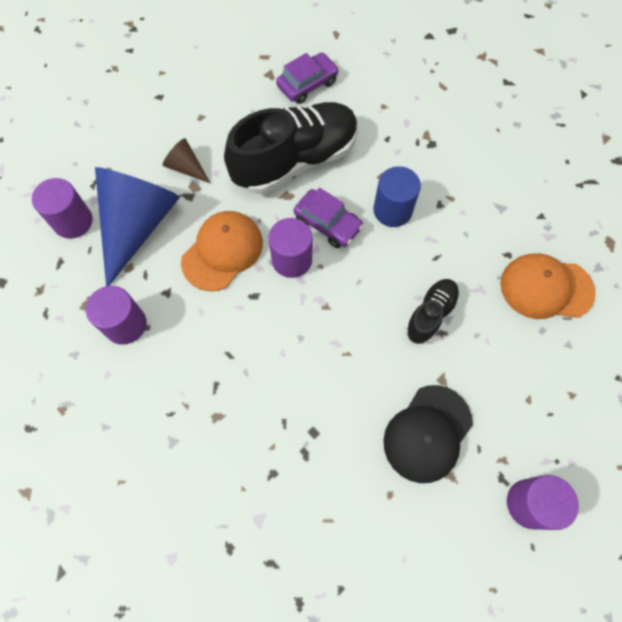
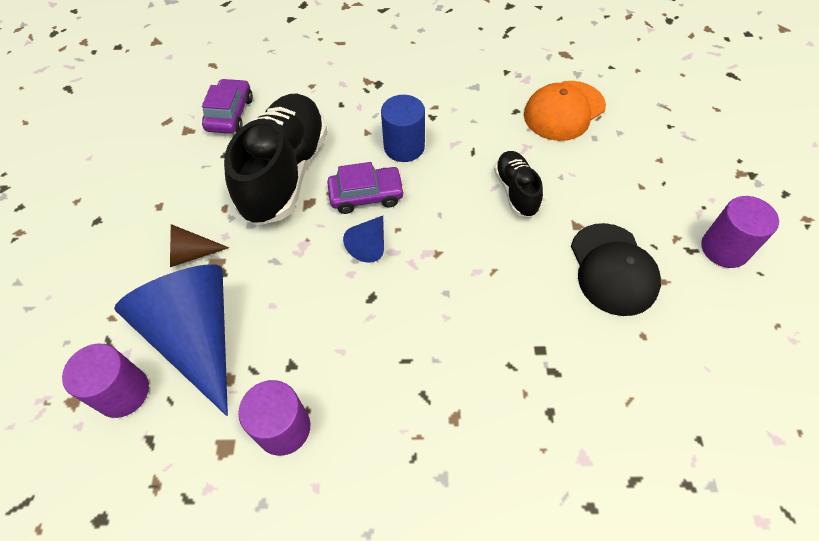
camera: 45 degrees left, 10 degrees down
(222, 252) = (304, 289): orange cap -> none
(292, 260) = (370, 244): purple cylinder -> blue cone

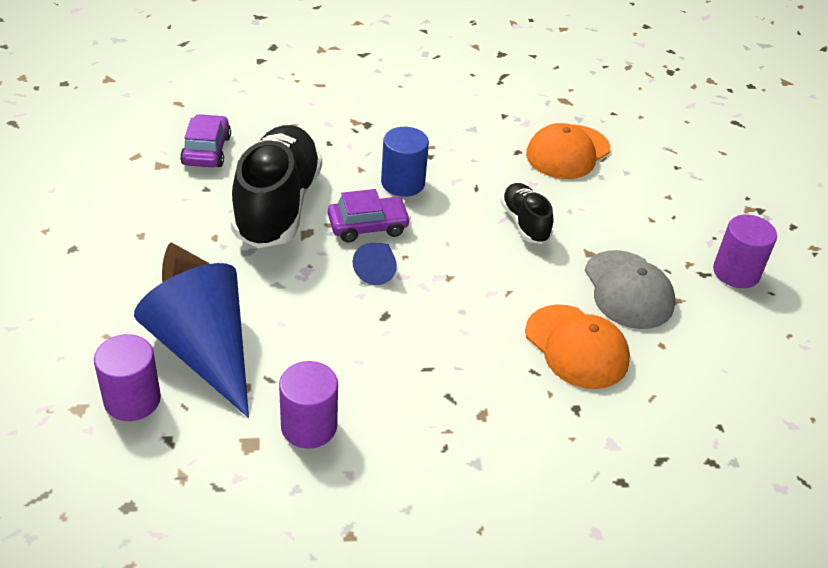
camera: 10 degrees left, 15 degrees down
(556, 337) = (576, 347): none -> orange cap
(613, 269) = (628, 290): black cap -> grey cap

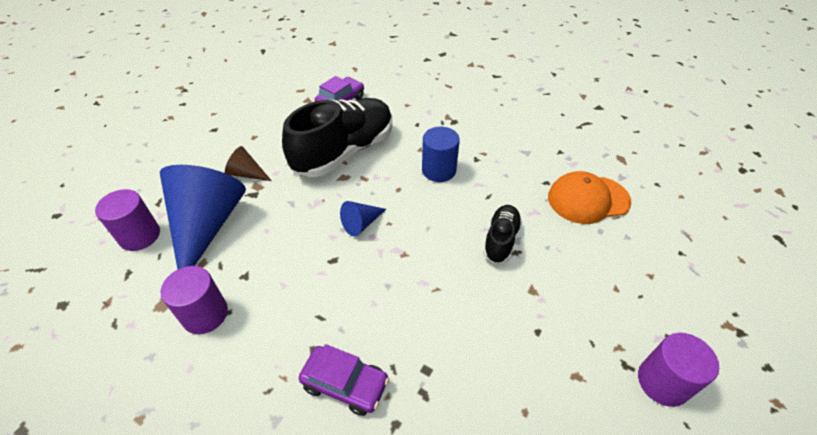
camera: 40 degrees right, 5 degrees up
(368, 226) = (386, 190): purple car -> purple car (345, 384)
(576, 347) = (447, 367): orange cap -> none
(628, 290) = (538, 341): grey cap -> none

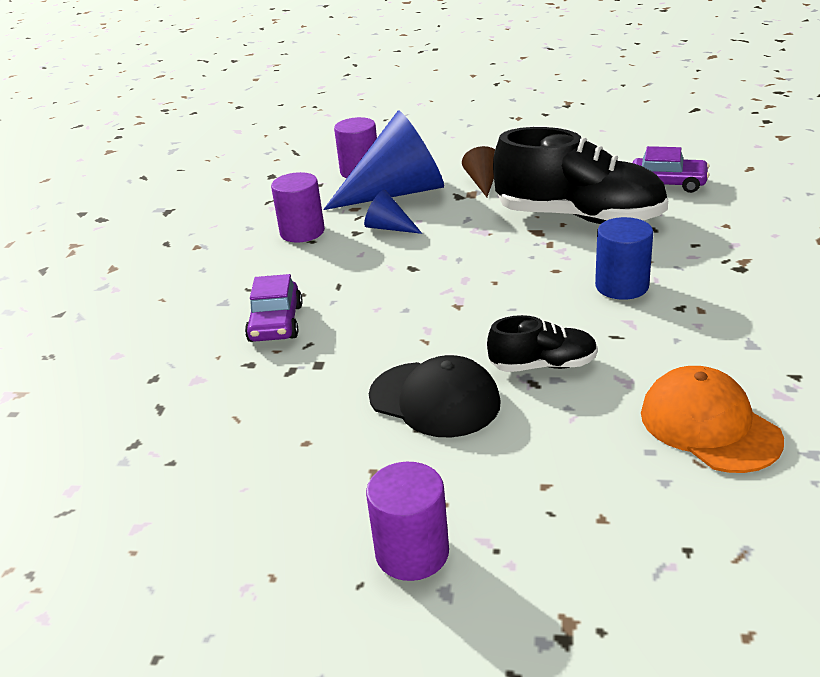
camera: 70 degrees right, 15 degrees down
(361, 223) = (477, 266): blue cone -> blue cone (389, 228)
(509, 310) = (434, 399): none -> black cap

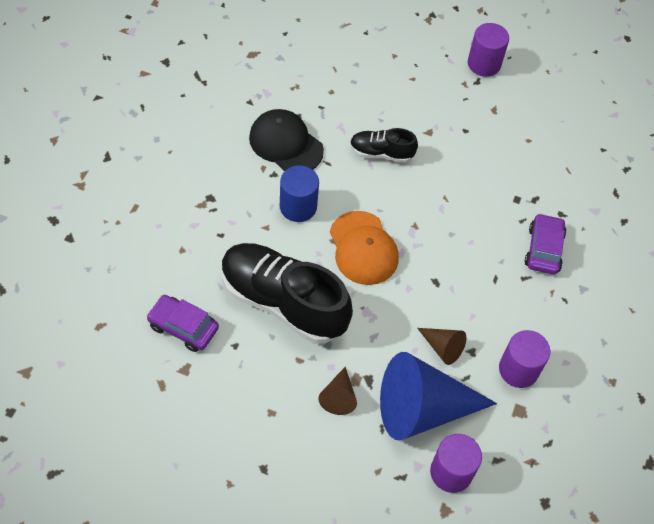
camera: 175 degrees left, 25 degrees up
(389, 228) = (442, 347): blue cone -> brown cone
(434, 399) = (452, 147): black cap -> black cap (286, 144)
(709, 426) = (316, 86): orange cap -> orange cap (363, 248)

